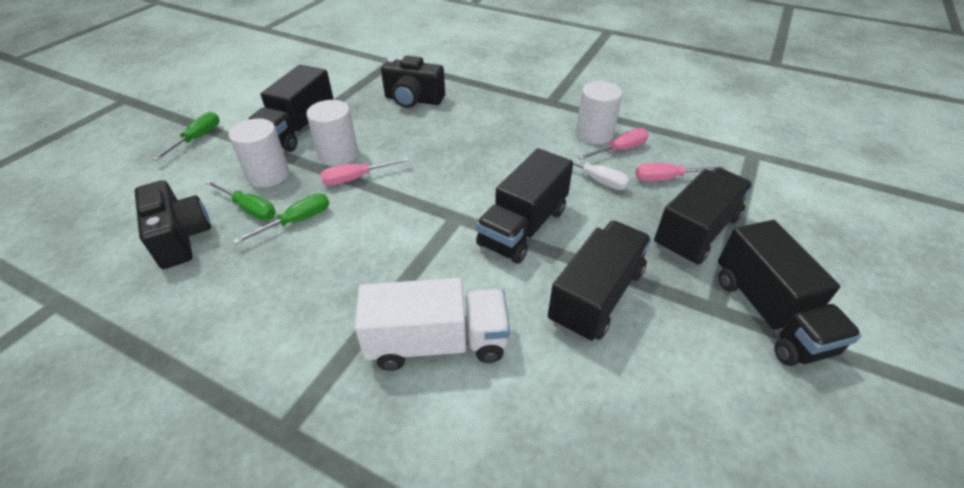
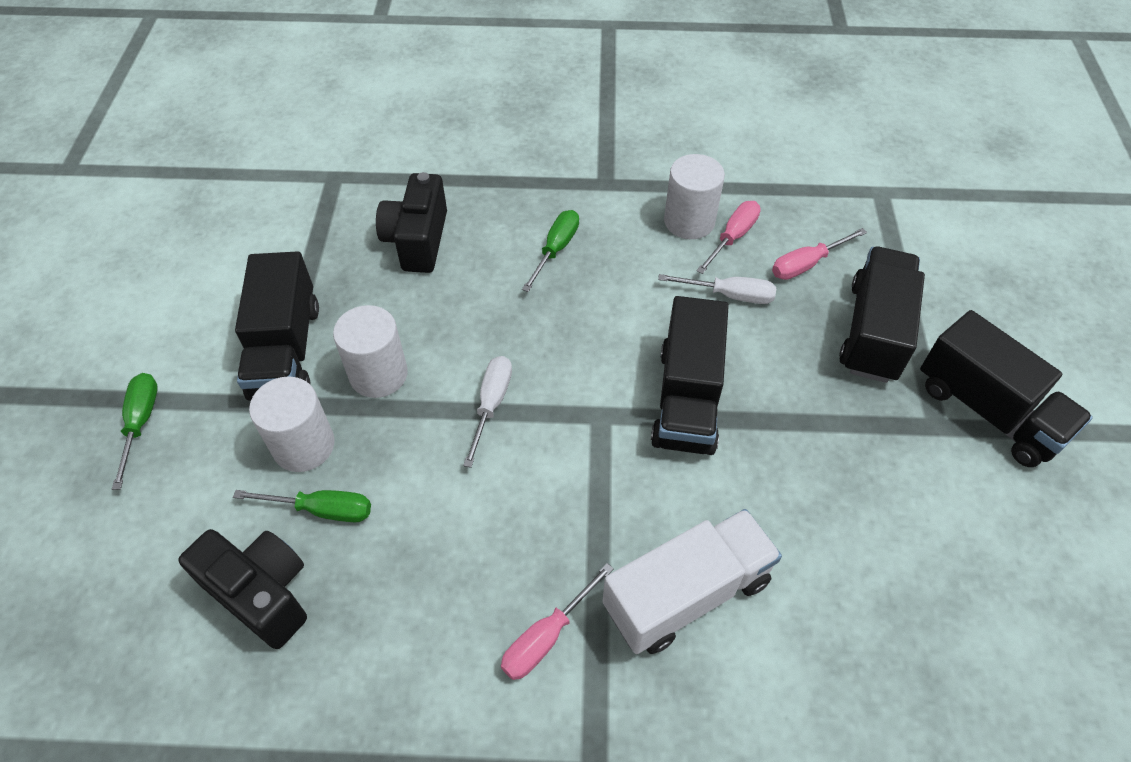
camera: 25 degrees left, 10 degrees up
(296, 221) = (402, 503): green screwdriver -> green screwdriver (556, 249)
(356, 178) = (432, 405): pink screwdriver -> pink screwdriver (547, 637)
(391, 189) = (491, 404): none -> white screwdriver
(413, 100) = (417, 240): black camera -> black camera turned 105 degrees clockwise
(596, 296) = (816, 460): black truck -> none

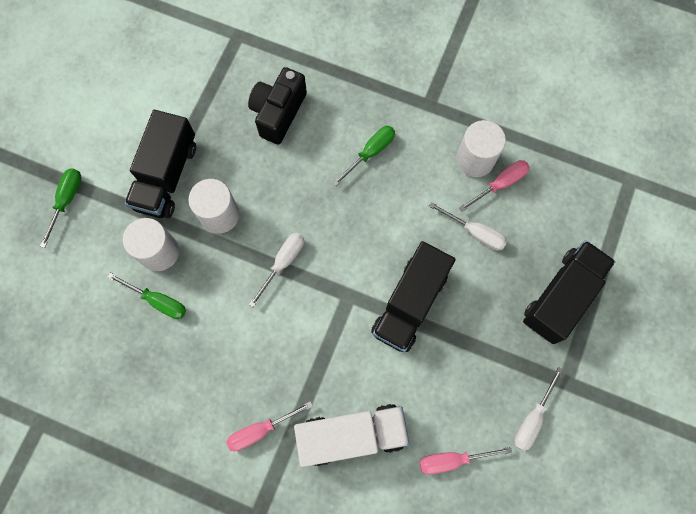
camera: 20 degrees right, 20 degrees up
(261, 593) = (110, 343): black camera -> none
(806, 264) = (542, 225): pink screwdriver -> pink screwdriver (452, 459)
(921, 484) = (532, 418): none -> white screwdriver
(988, 410) = (606, 383): black truck -> none

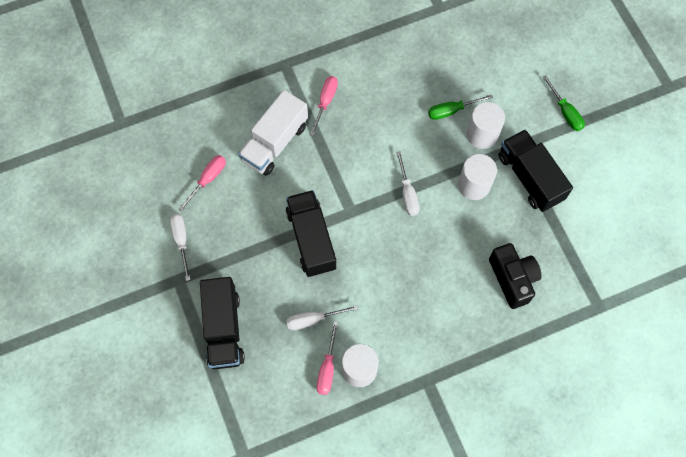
camera: 135 degrees right, 5 degrees down
(370, 152) = (429, 309): green screwdriver -> none

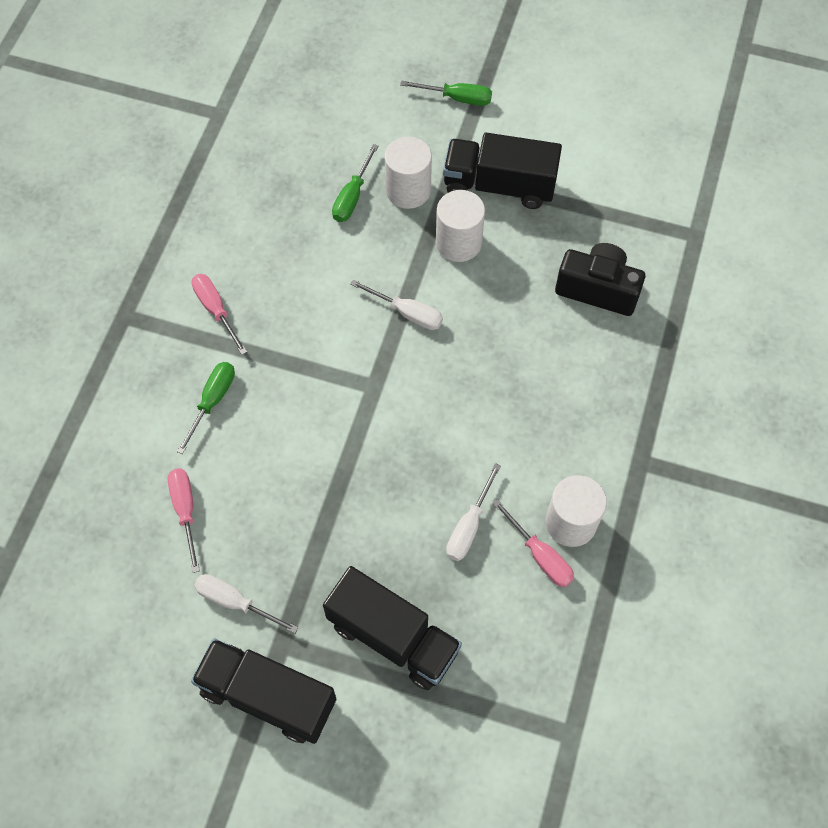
camera: 50 degrees left, 5 degrees down
(275, 143) = (212, 401): white truck -> green screwdriver
(311, 239) = (369, 454): black truck -> black truck (268, 697)

